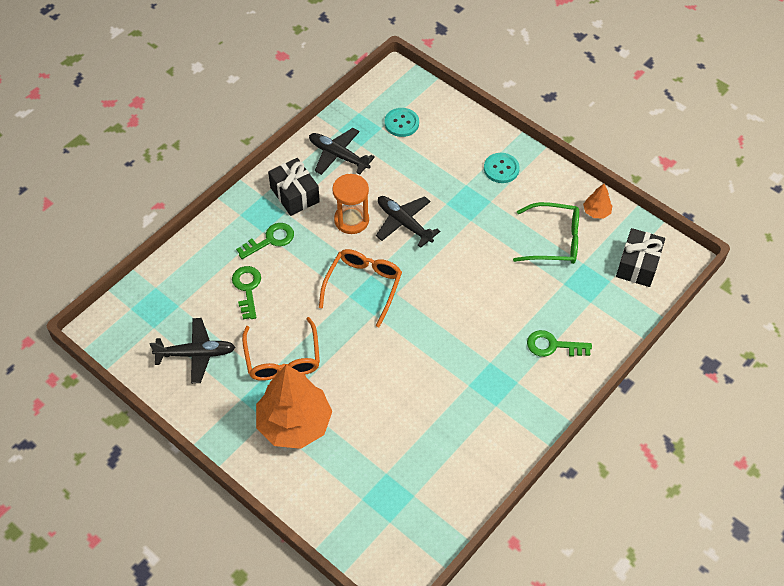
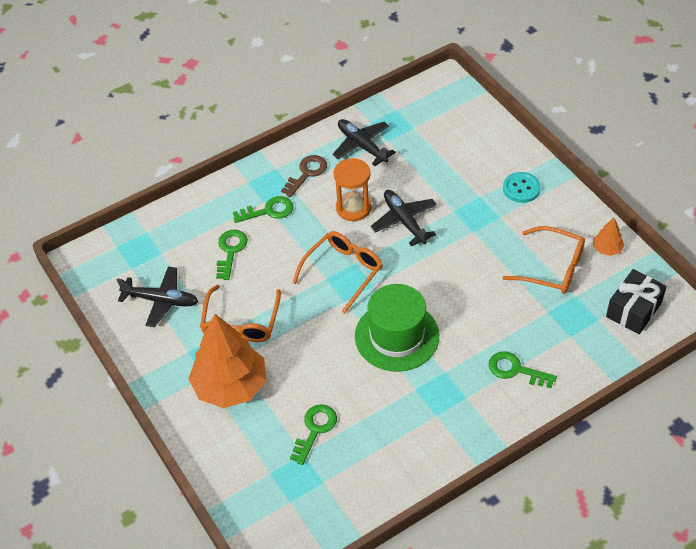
camera: 20 degrees right, 5 degrees down
(294, 194) = (307, 173): black gift -> brown key
(389, 447) = (315, 430): none -> green key
(401, 123) = (435, 127): turquoise button -> none
(434, 338) = (397, 336): none -> green hat
(553, 240) = (552, 268): green glasses -> orange glasses

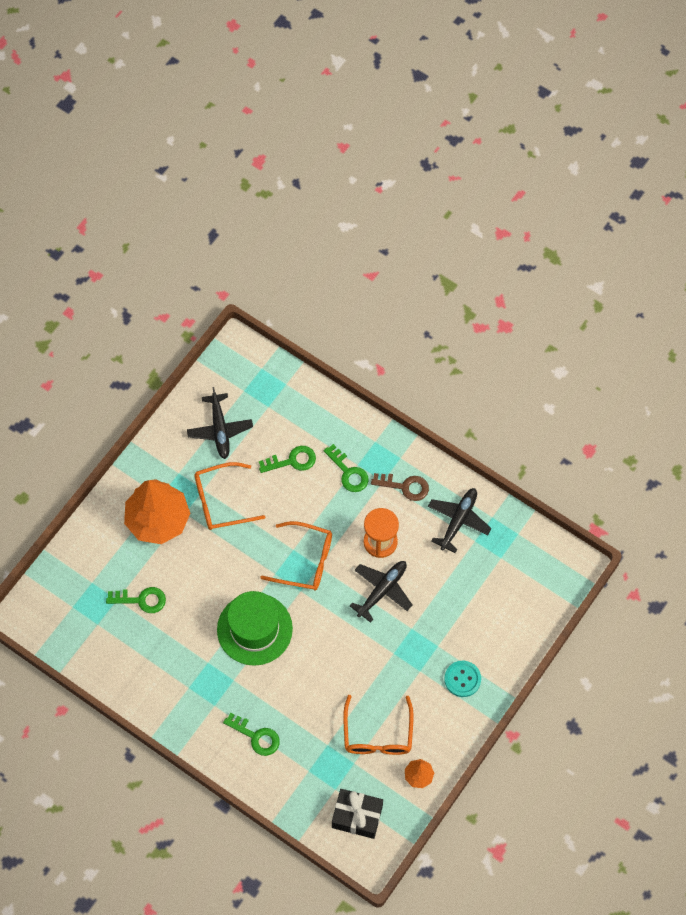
camera: 65 degrees right, 15 degrees up
(516, 370) = (256, 736): green key -> green key turned 120 degrees clockwise

